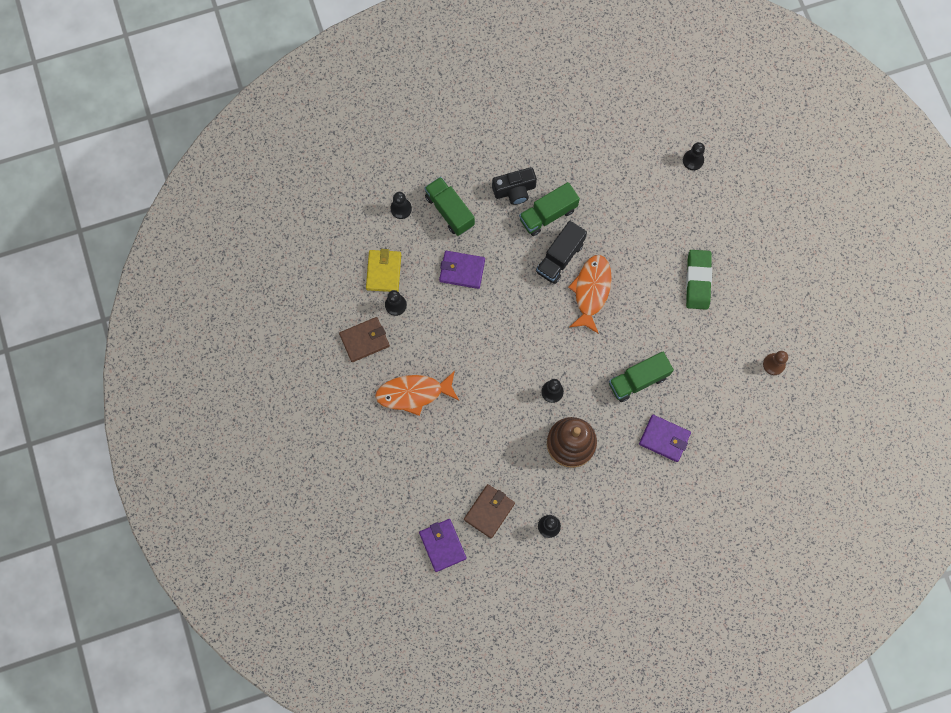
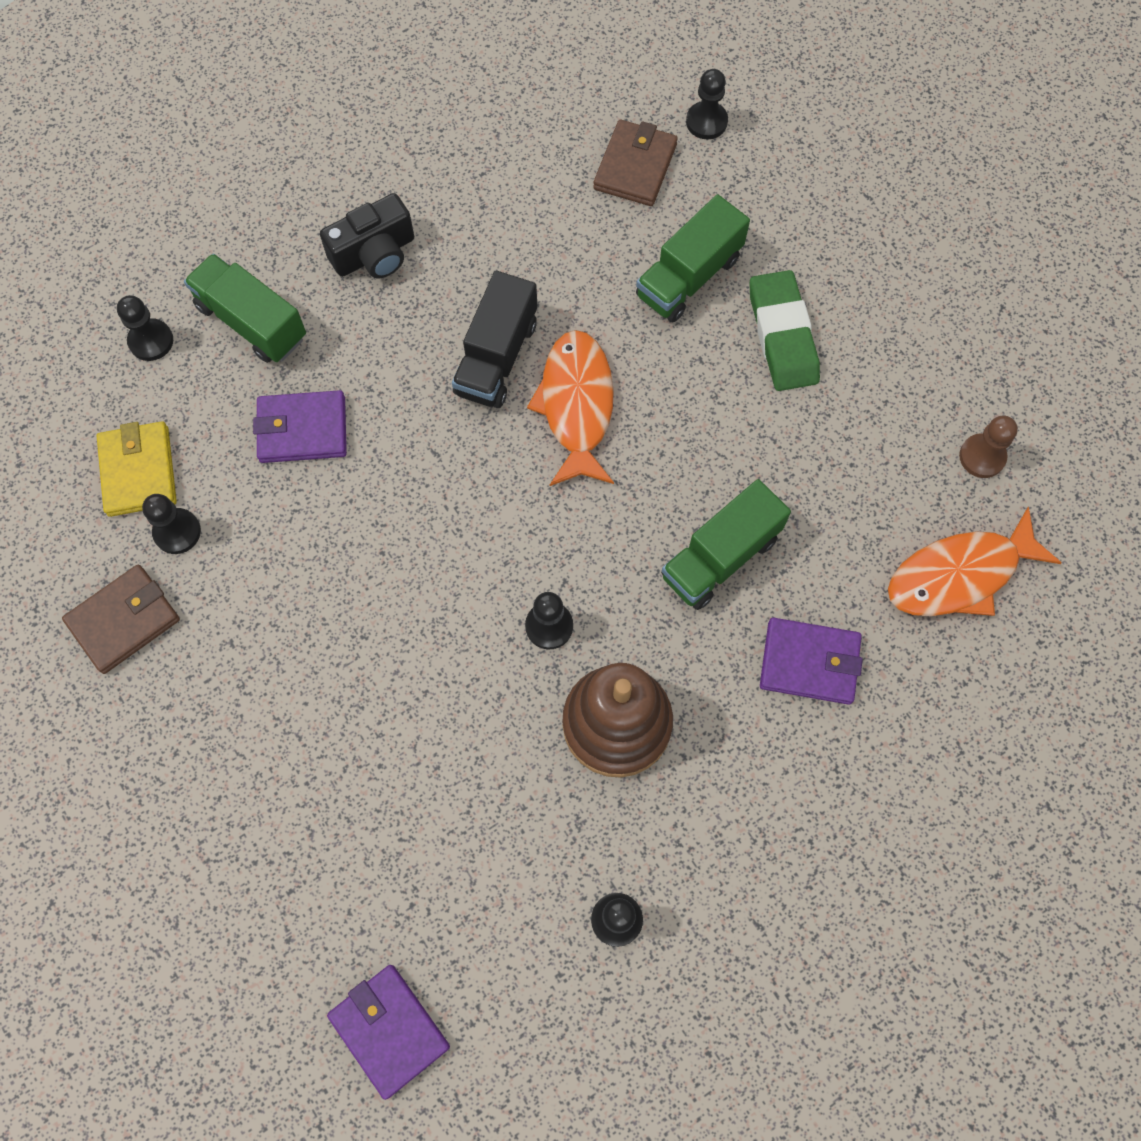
camera: 15 degrees left, 5 degrees down
(414, 393) = (253, 705): orange fish -> orange fish (960, 574)
(489, 511) = (476, 922): brown wallet -> brown wallet (635, 166)
(547, 215) = (452, 283): green truck -> green truck (688, 277)

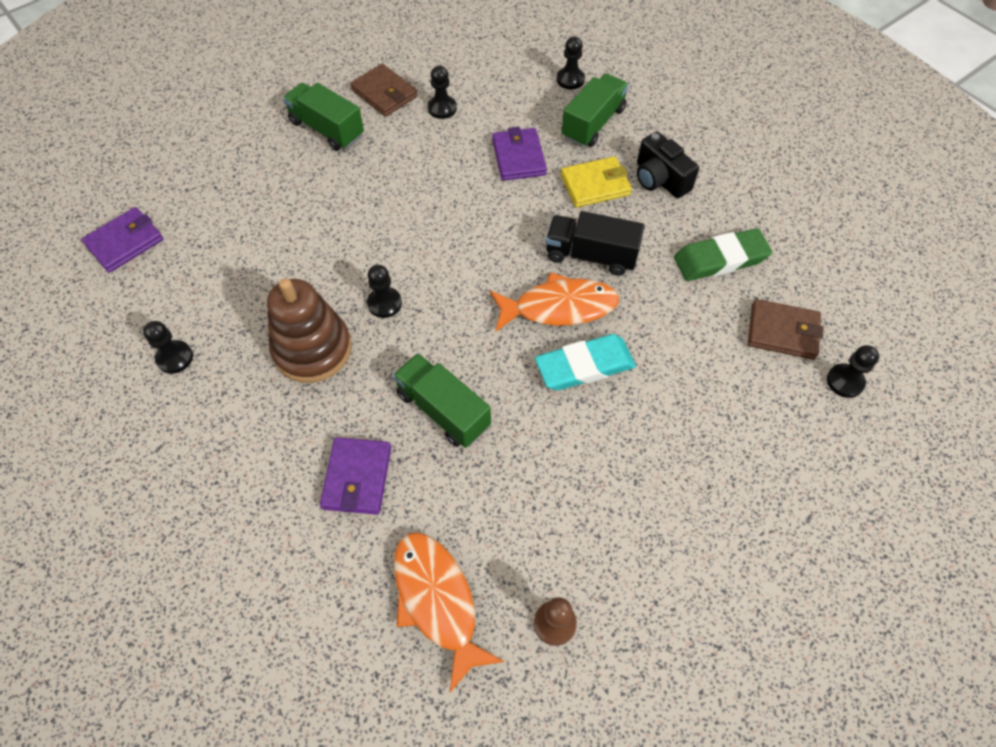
camera: 85 degrees right, 10 degrees down
(138, 471) = (480, 86): yellow wallet -> yellow wallet (595, 185)
(667, 387) = (584, 366): none -> turquoise eraser
(688, 277) = (688, 376): green truck -> green truck (327, 129)
(782, 335) = (648, 449): green eraser -> green eraser (720, 259)

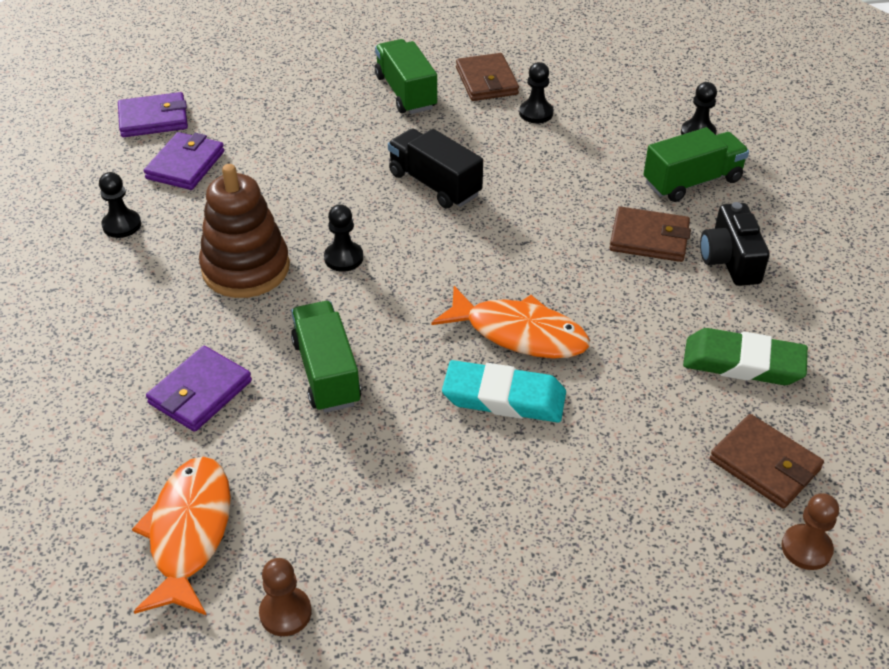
camera: 30 degrees right, 15 degrees down
(518, 157) = (583, 183): purple wallet -> purple wallet (185, 165)
(591, 255) = (592, 300): black truck -> black truck (434, 184)
(595, 185) = (649, 238): yellow wallet -> brown wallet
(845, 381) = (806, 548): black pawn -> brown pawn

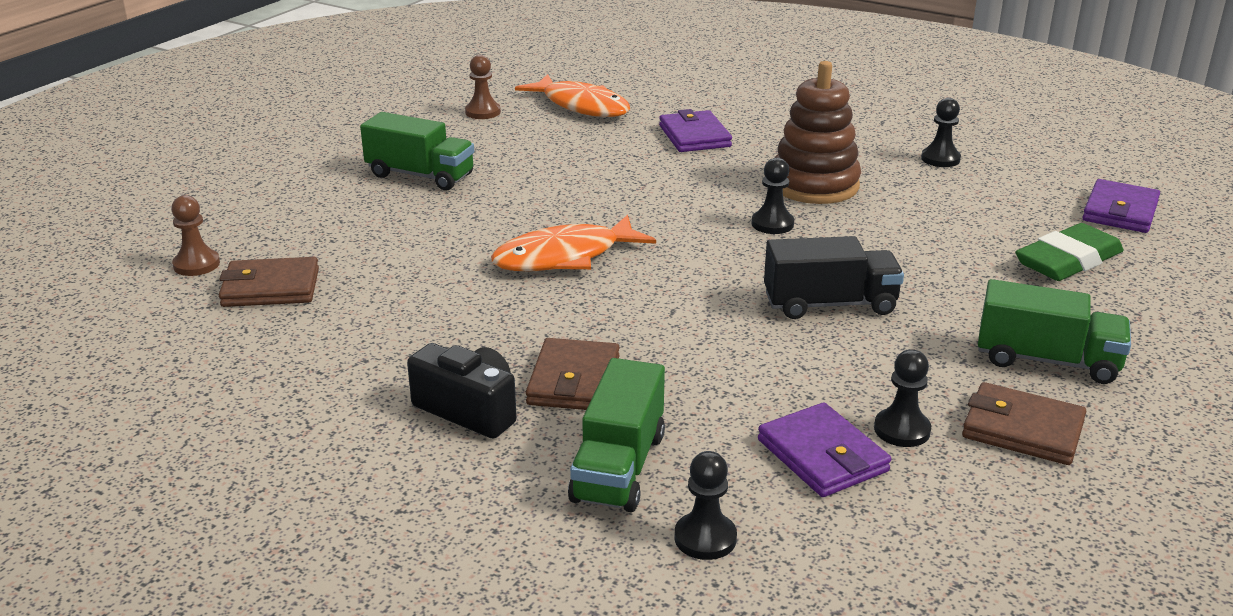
camera: 130 degrees right, 15 degrees down
(185, 165) = (1011, 203): purple wallet -> purple wallet (822, 455)
(326, 372) = (646, 176): green truck -> green truck (420, 175)
(504, 398) = (513, 224): turquoise eraser -> none
(649, 238) = (574, 381): brown wallet -> brown wallet turned 45 degrees counterclockwise
(743, 363) = (357, 337): green eraser -> green eraser (1068, 260)

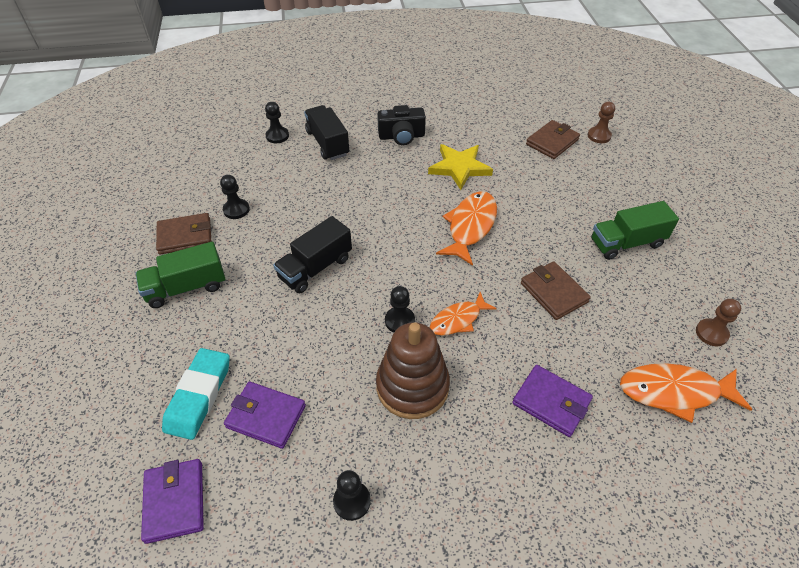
camera: 140 degrees right, 20 degrees up
(461, 320) = (459, 168): none -> yellow star
(574, 381) = (381, 165): brown wallet -> brown wallet (553, 292)
(618, 467) = (327, 143): green truck -> black truck
(705, 201) = (458, 319): none -> orange fish
(822, 455) = (260, 183): purple wallet -> purple wallet (266, 416)
(1068, 260) = (199, 396): green eraser -> turquoise eraser

